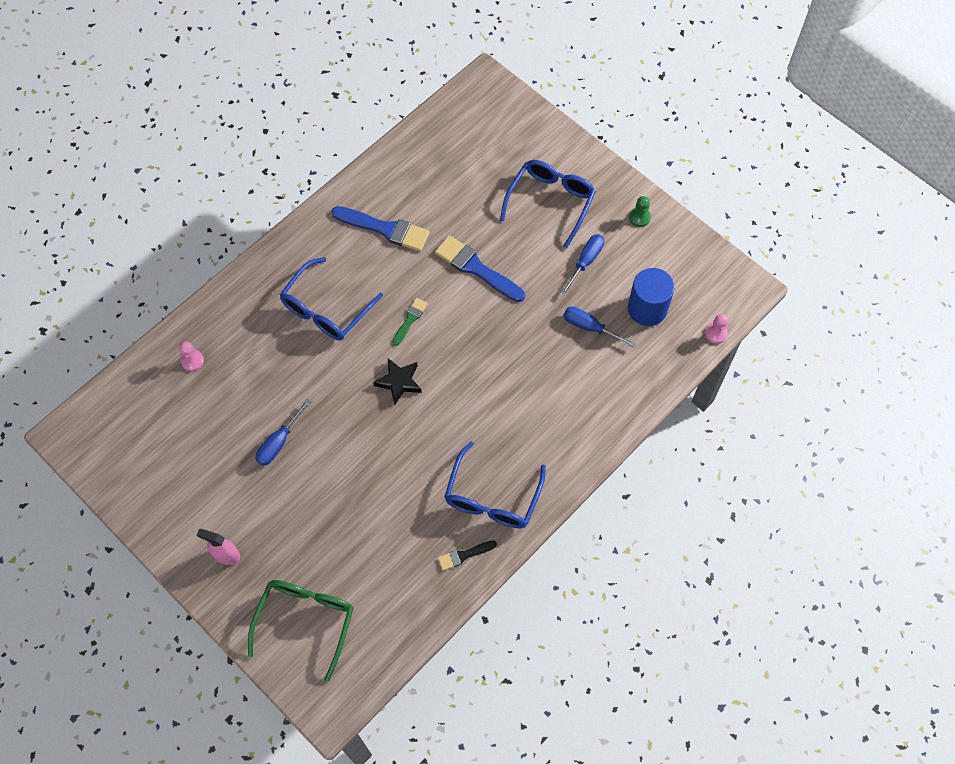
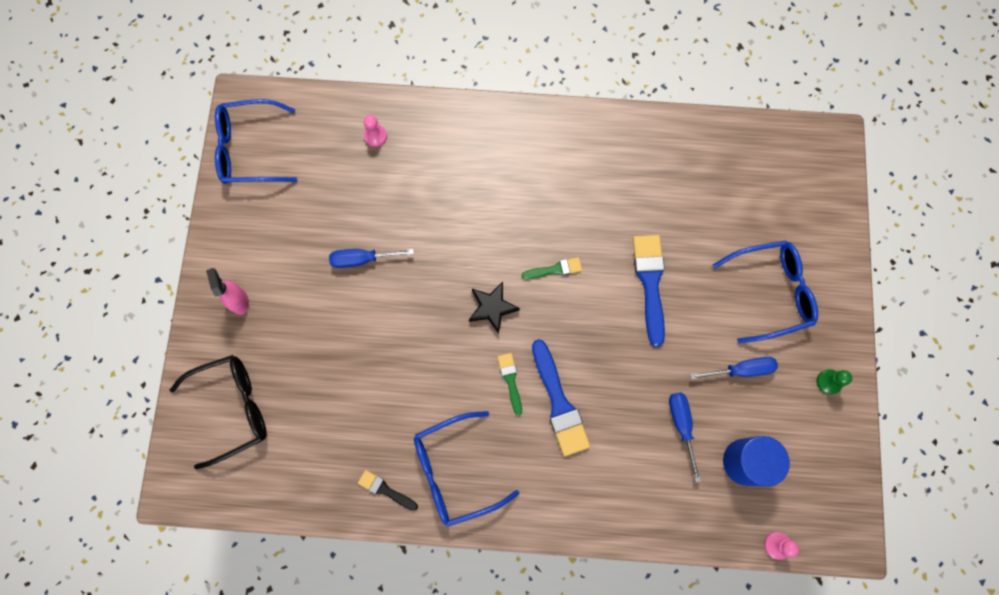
camera: 50 degrees right, 10 degrees up
(306, 621) = (233, 408): green glasses -> black glasses
(326, 309) = (505, 196): blue glasses -> blue glasses (250, 149)
(385, 229) = (618, 180): blue brush -> blue brush (559, 403)
(461, 410) = (510, 380): none -> green brush

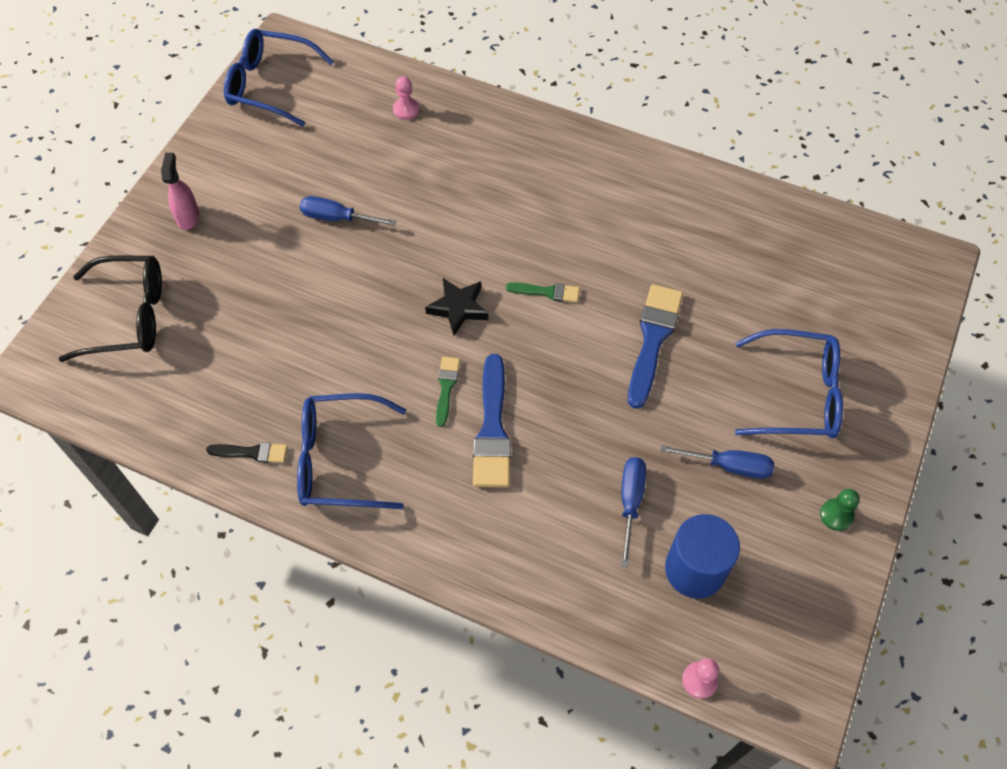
camera: 20 degrees right, 15 degrees down
(385, 490) = (252, 452): black brush -> black brush turned 135 degrees clockwise

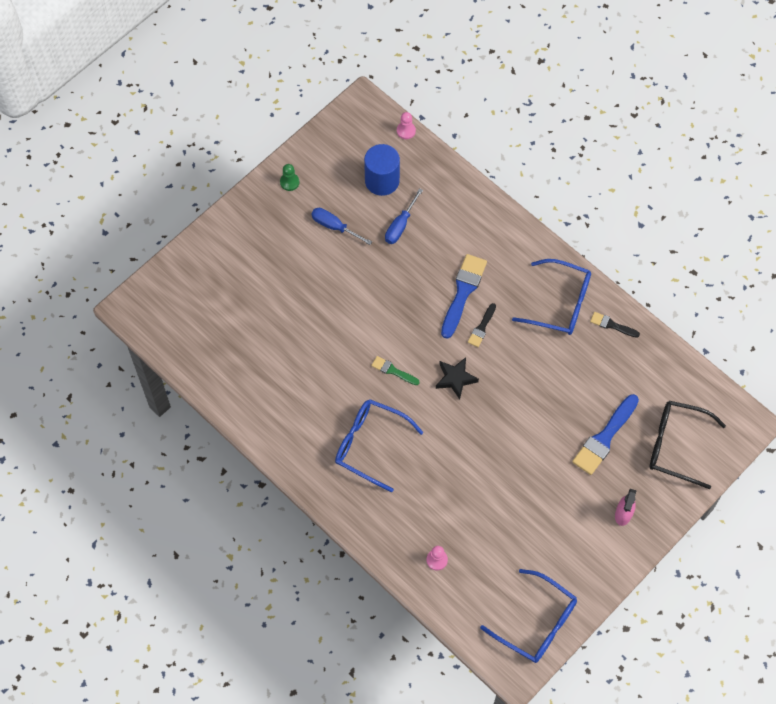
camera: 160 degrees left, 5 degrees up
(336, 218) = (517, 477): blue screwdriver -> none
(446, 387) = (482, 327): green brush -> black brush
(653, 339) = (340, 316): blue brush -> blue brush (604, 438)
(798, 394) = (271, 253): blue glasses -> blue glasses (370, 445)

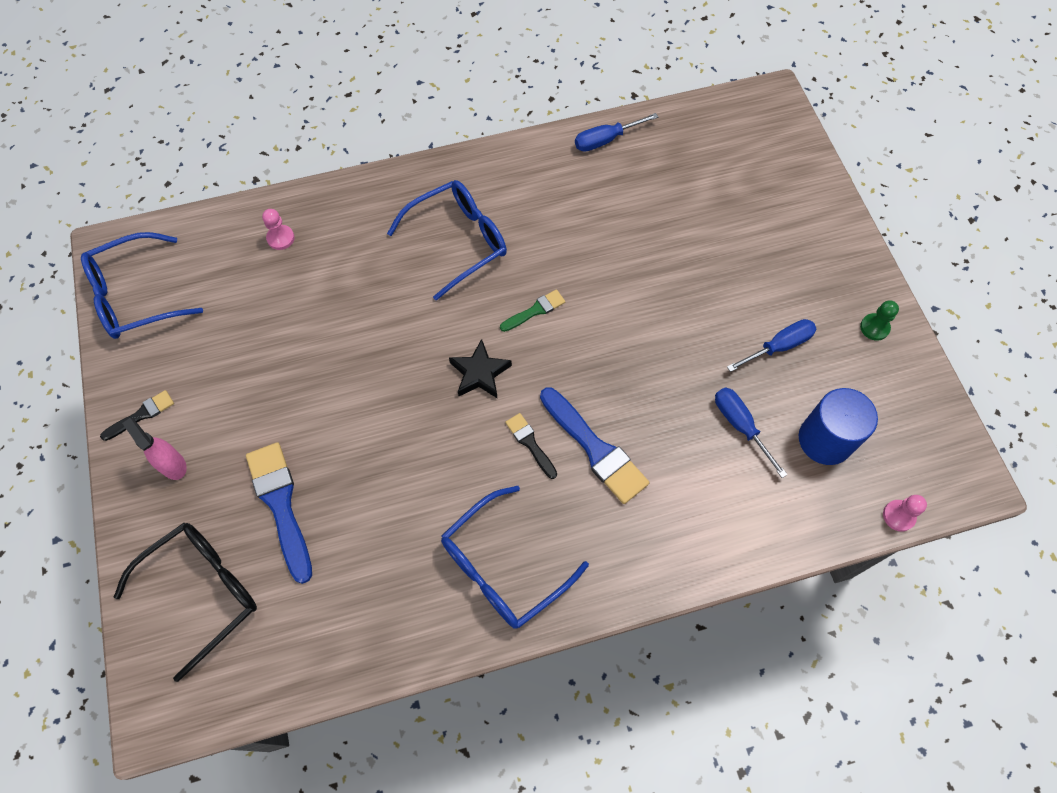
camera: 120 degrees right, 0 degrees up
(230, 397) = (605, 140): none -> blue screwdriver
(612, 325) = (427, 619): black brush -> black brush (141, 415)

